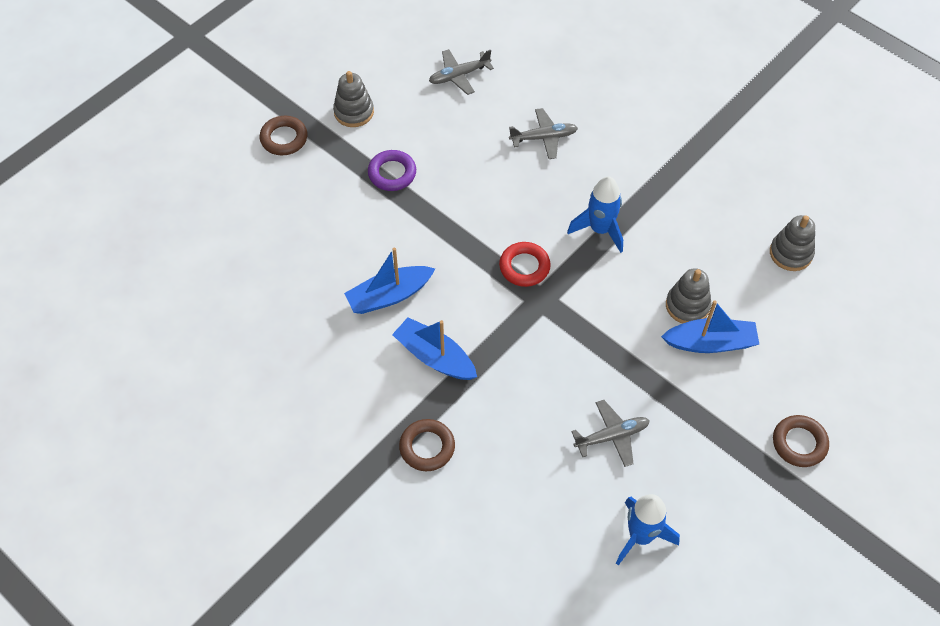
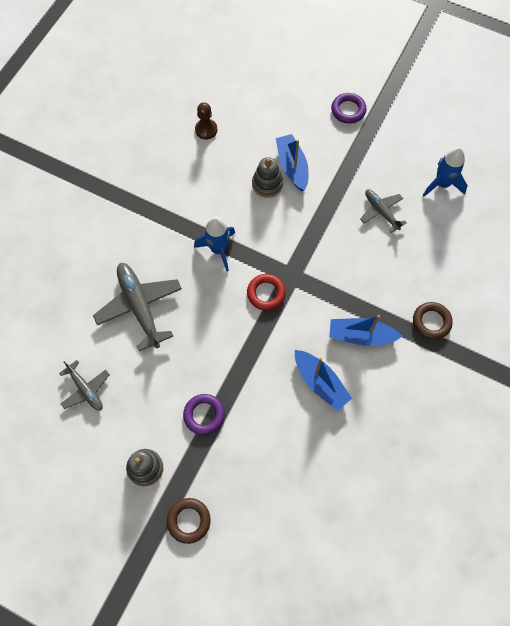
camera: 105 degrees left, 10 degrees up
(435, 357) = (361, 336): blue boat -> blue boat turned 75 degrees clockwise
(544, 137) = (139, 307): grey plane -> grey plane, size x1.72
(790, 253) = (206, 130): grey stacking toy -> brown pawn
(799, 443) = (348, 110): brown ring -> purple ring

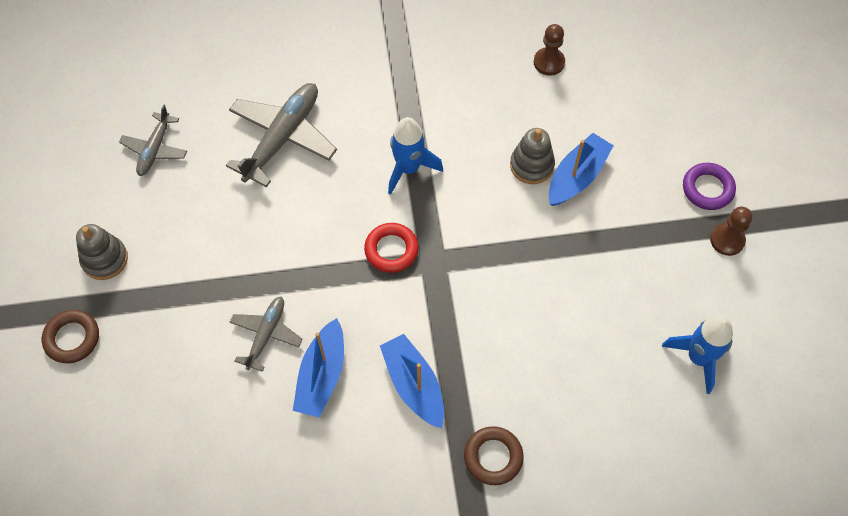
camera: 55 degrees right, 5 degrees down
(204, 415) = (201, 278): purple ring -> none
(381, 212) = (598, 309): grey plane -> grey plane (266, 334)
(385, 123) = (727, 240): none -> brown pawn

